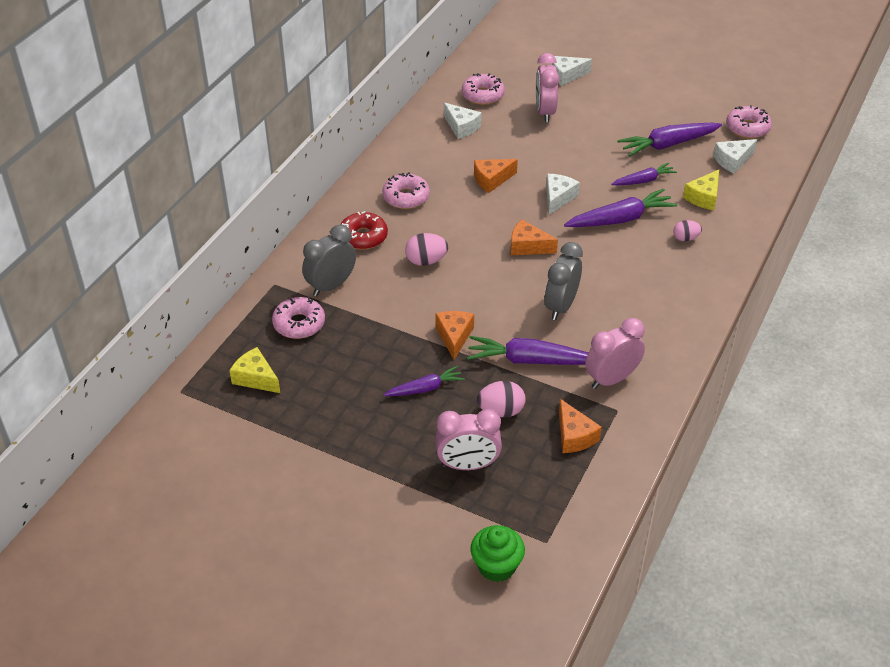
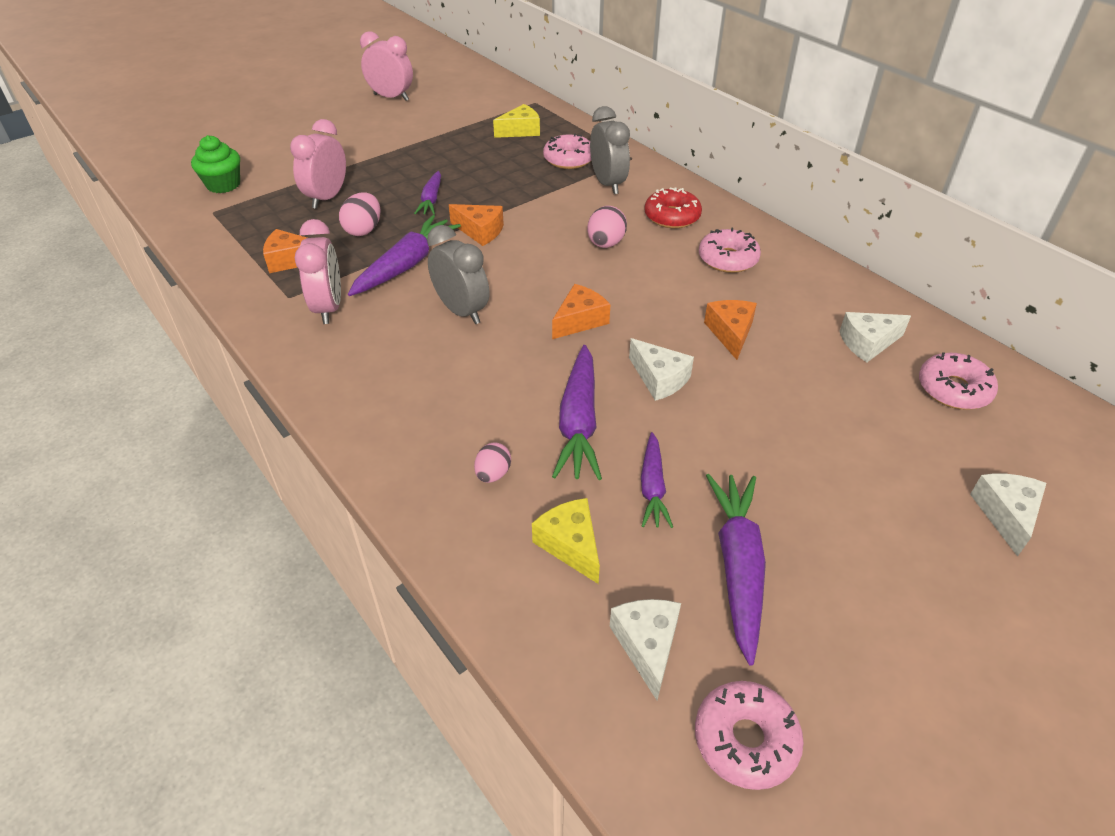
camera: 115 degrees right, 0 degrees up
(545, 112) = (887, 442): pink clock -> pink clock (391, 97)

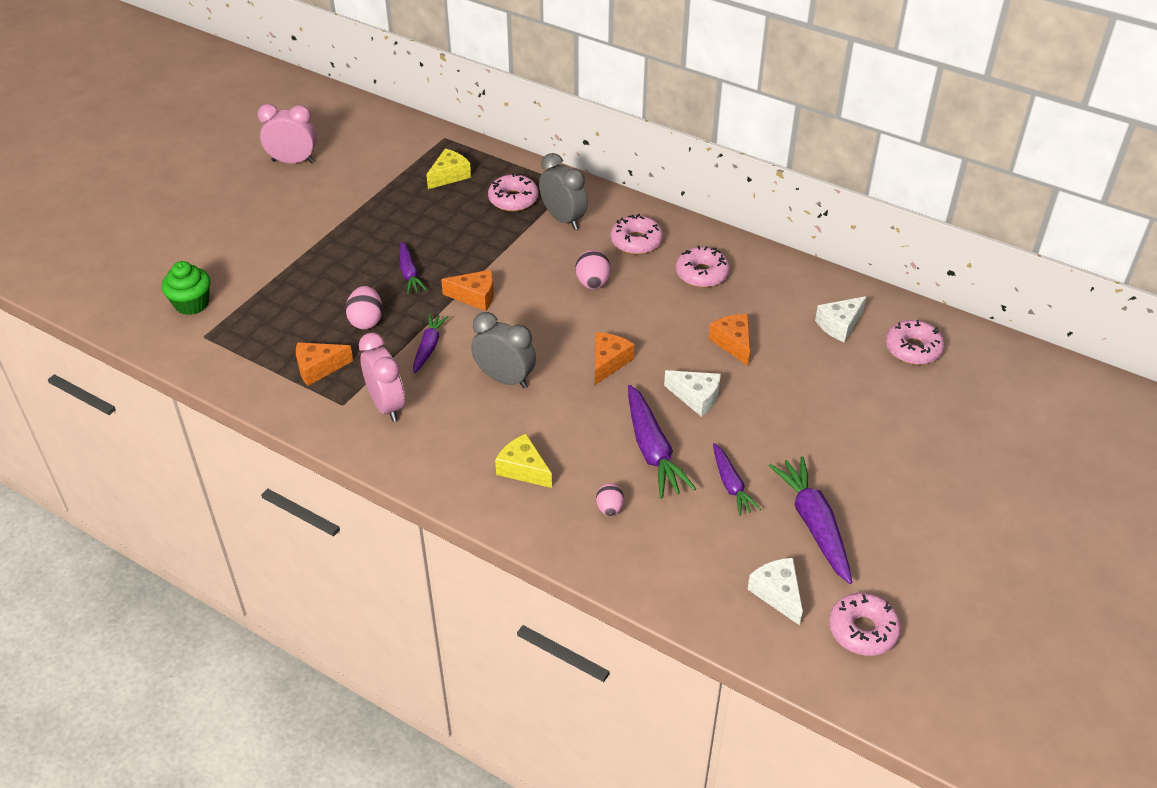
camera: 20 degrees left, 0 degrees up
(327, 198) = (307, 294): pink clock -> none
(406, 265) = (428, 347): purple carrot -> purple carrot, size x0.61
(570, 545) = (693, 543): yellow cheese -> yellow cheese (523, 469)
(672, 216) = (636, 241): red donut -> pink donut
(1006, 514) = (974, 436): white cheese -> none

